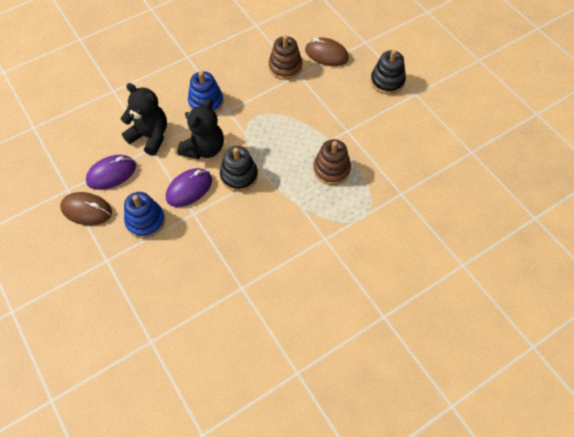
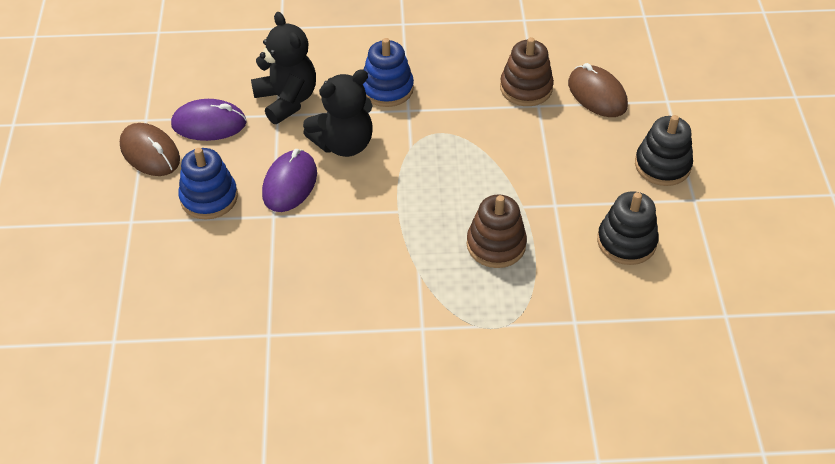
camera: 30 degrees right, 10 degrees down
(189, 189) = (290, 184): purple mouse -> purple mouse turned 60 degrees counterclockwise
(239, 176) = (364, 197): black stacking toy -> black stacking toy (626, 242)

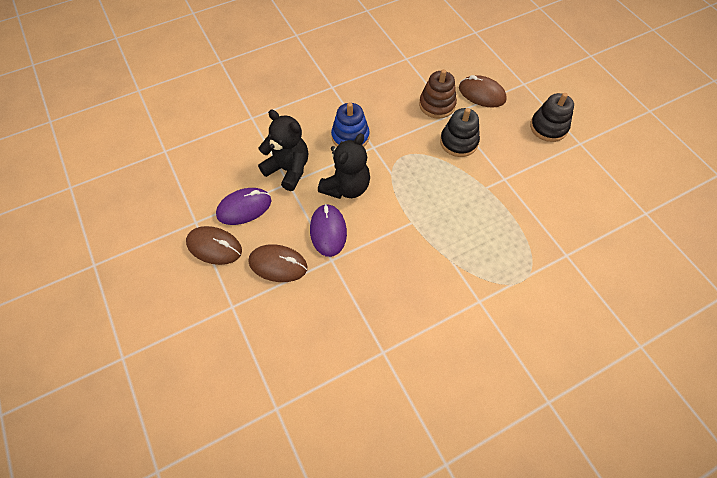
camera: 25 degrees left, 10 degrees up
(209, 197) = (278, 264): blue stacking toy -> brown mouse
(496, 245) = (487, 221): brown stacking toy -> none
(626, 242) = (561, 187): black stacking toy -> black stacking toy (458, 142)

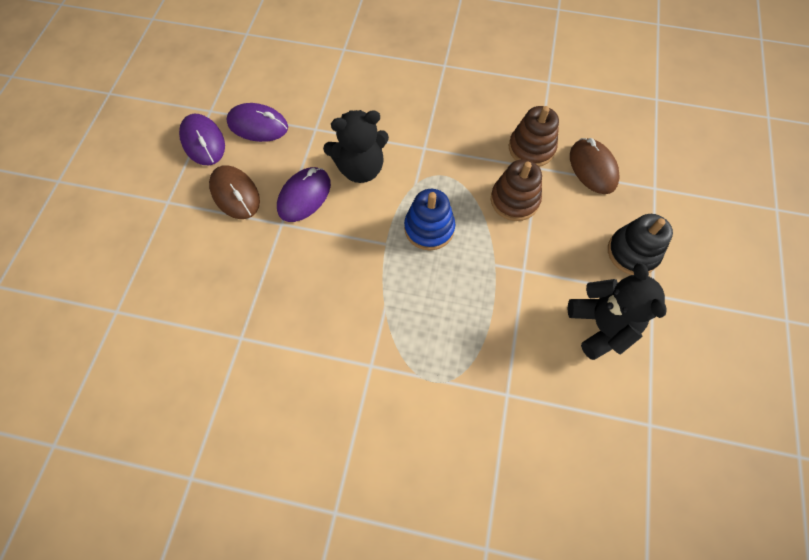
camera: 40 degrees right, 5 degrees up
(214, 247) = (203, 142): brown mouse -> purple mouse
(288, 170) = (327, 117): black teddy bear -> black teddy bear (601, 326)
(350, 137) = (412, 123): blue stacking toy -> blue stacking toy (429, 228)
(458, 142) = (514, 200): black stacking toy -> brown stacking toy

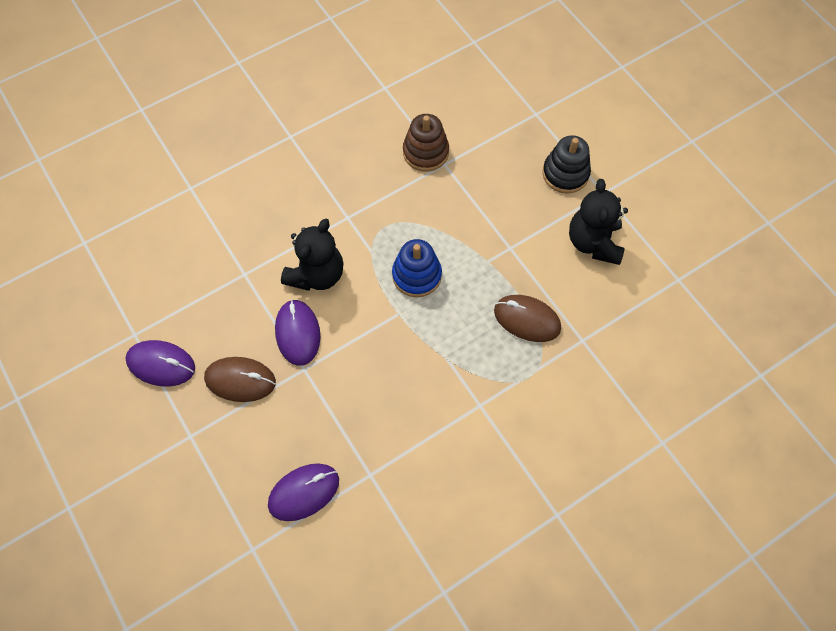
camera: 45 degrees left, 0 degrees up
(258, 125) = (192, 311): purple mouse -> purple mouse (304, 492)
(514, 200) = (454, 202): brown stacking toy -> none
(592, 168) = (482, 133): brown mouse -> brown mouse (527, 319)
(601, 326) = (593, 242): black teddy bear -> black teddy bear turned 120 degrees counterclockwise

